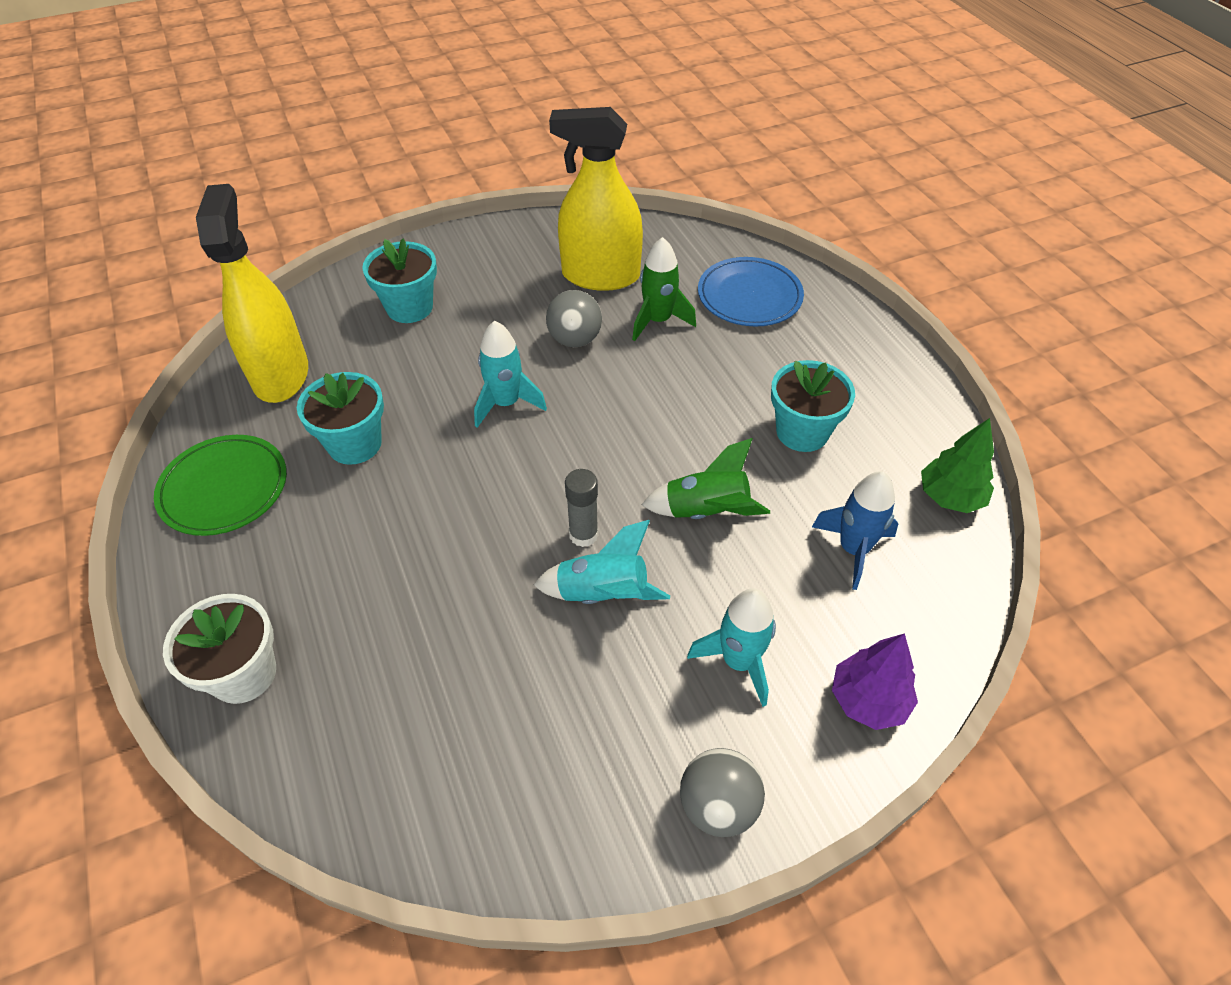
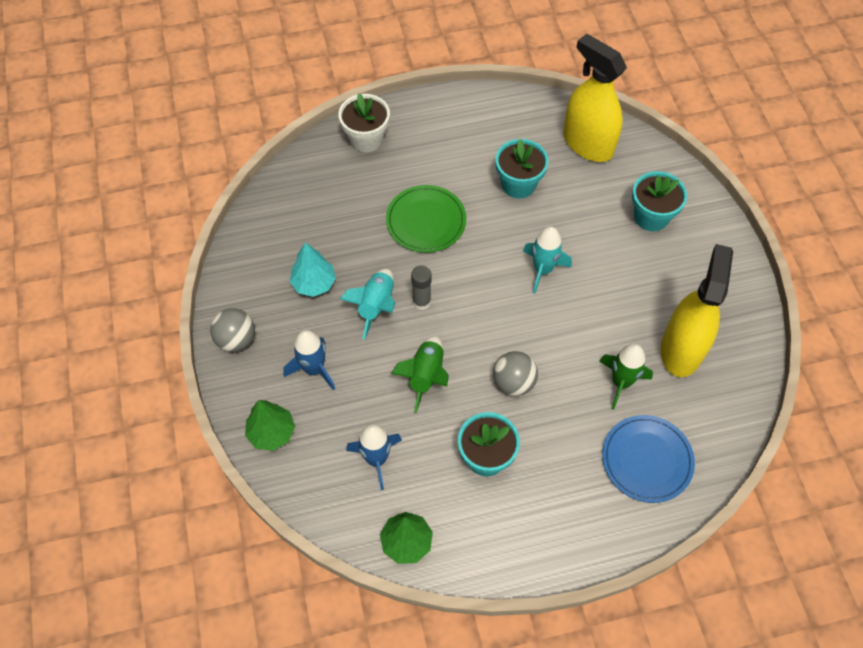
camera: 100 degrees right, 10 degrees up
(224, 488) = (493, 122): green plate -> green plate (426, 221)
(280, 375) = (587, 144): yellow spray bottle -> yellow spray bottle turned 135 degrees counterclockwise
(575, 340) = (604, 320): grey ball -> grey ball (513, 382)
(575, 697) = (314, 283): none -> turquoise tree
(738, 661) = (314, 369): turquoise rocket -> blue rocket
(868, 700) = (271, 432): purple tree -> green tree

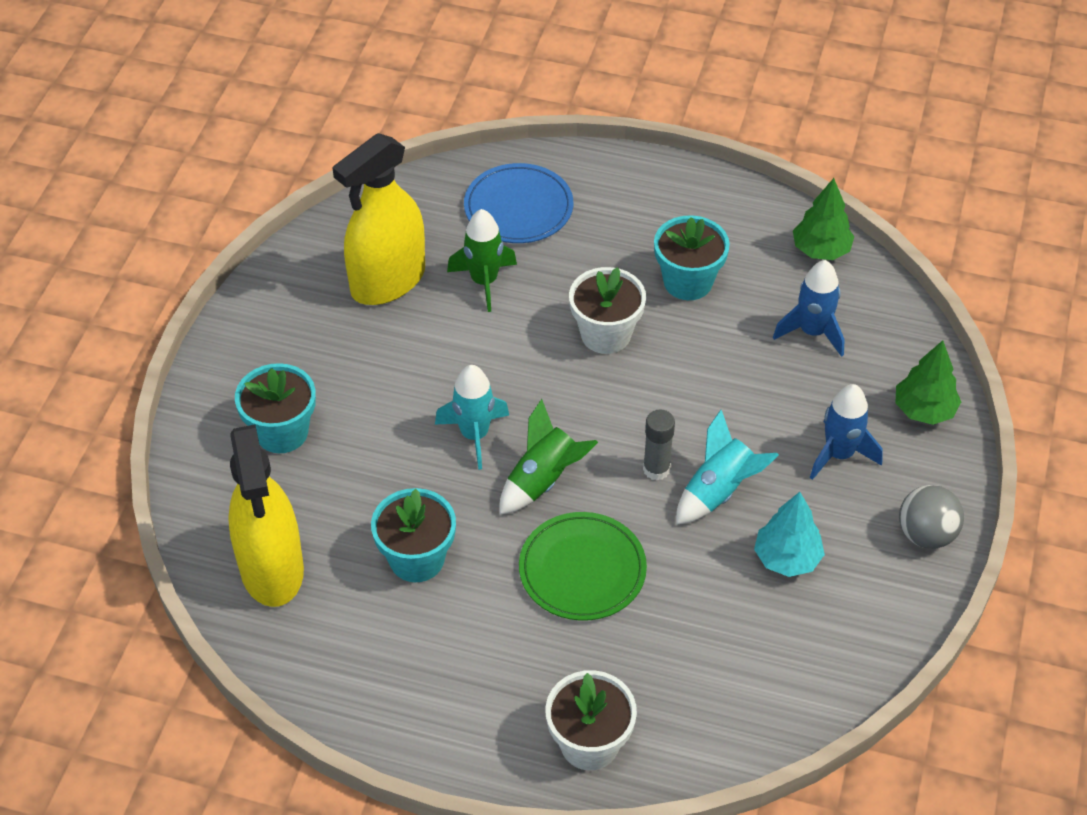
camera: 150 degrees left, 10 degrees down
(425, 376) = (704, 386): green rocket -> green rocket (543, 480)
(513, 382) = (605, 334): grey ball -> white flower pot

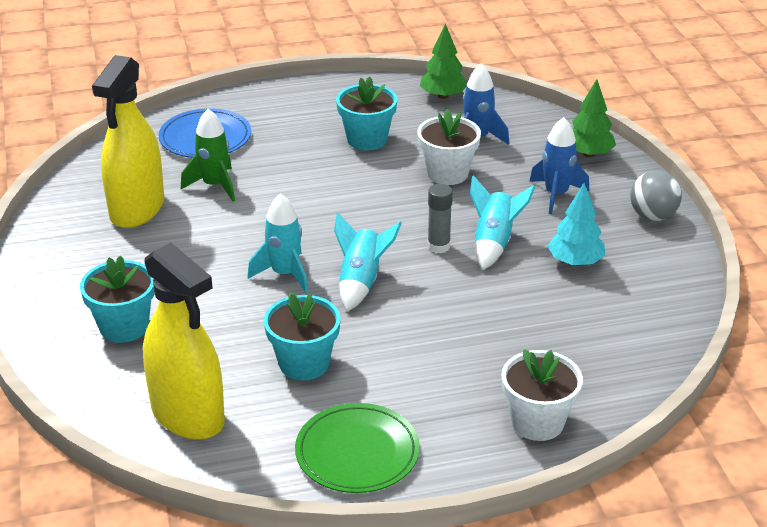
camera: 30 degrees left, 15 degrees down
(543, 480) = (361, 281): green rocket -> turquoise rocket
(582, 570) = (437, 322): green plate -> green plate (357, 452)
(605, 334) = (333, 185): white flower pot -> white flower pot (447, 173)

